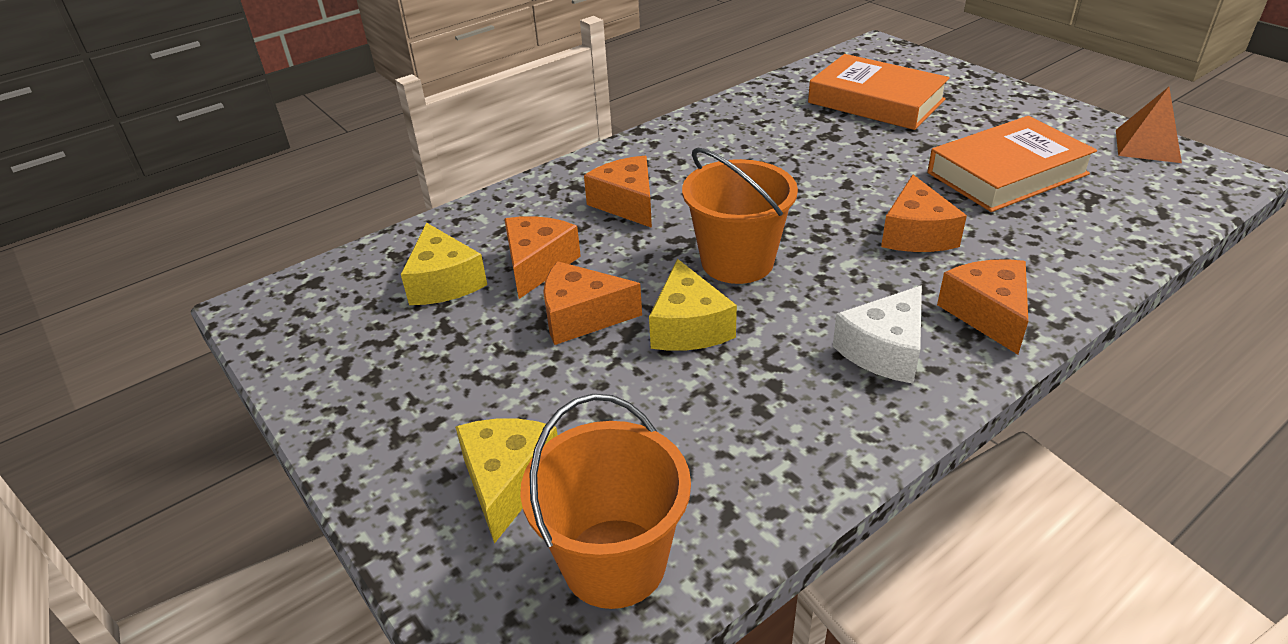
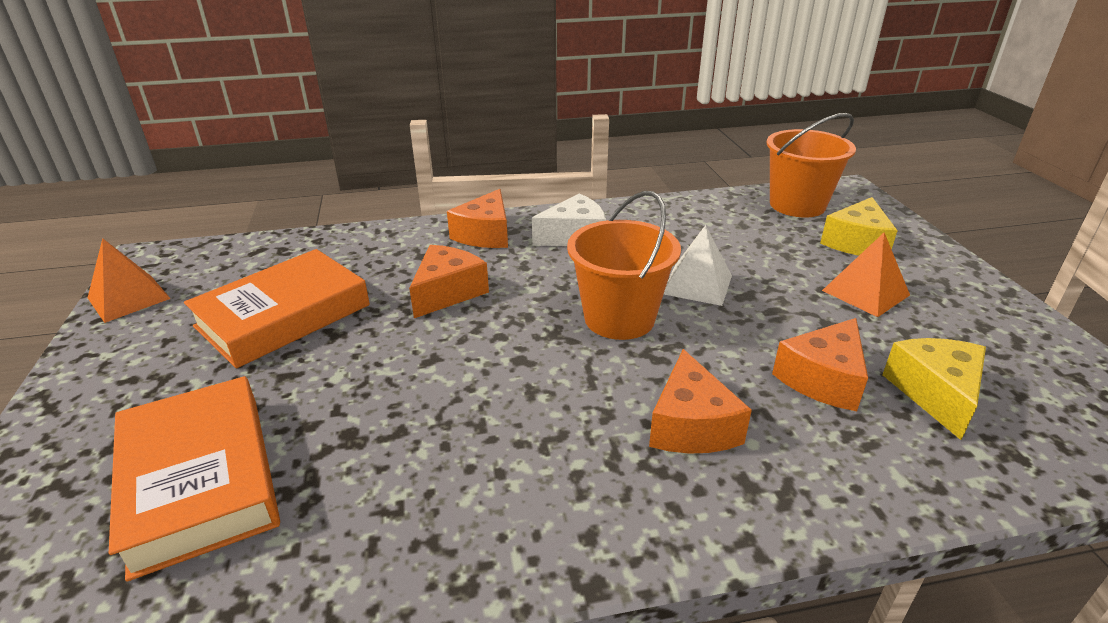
camera: 155 degrees left, 5 degrees down
(498, 381) = (865, 292): none -> orange pyramid
(581, 317) = (786, 316): orange cheese -> none
(688, 327) = (697, 284): yellow cheese -> white pyramid
(1007, 173) = (283, 316): orange book -> orange book turned 45 degrees counterclockwise

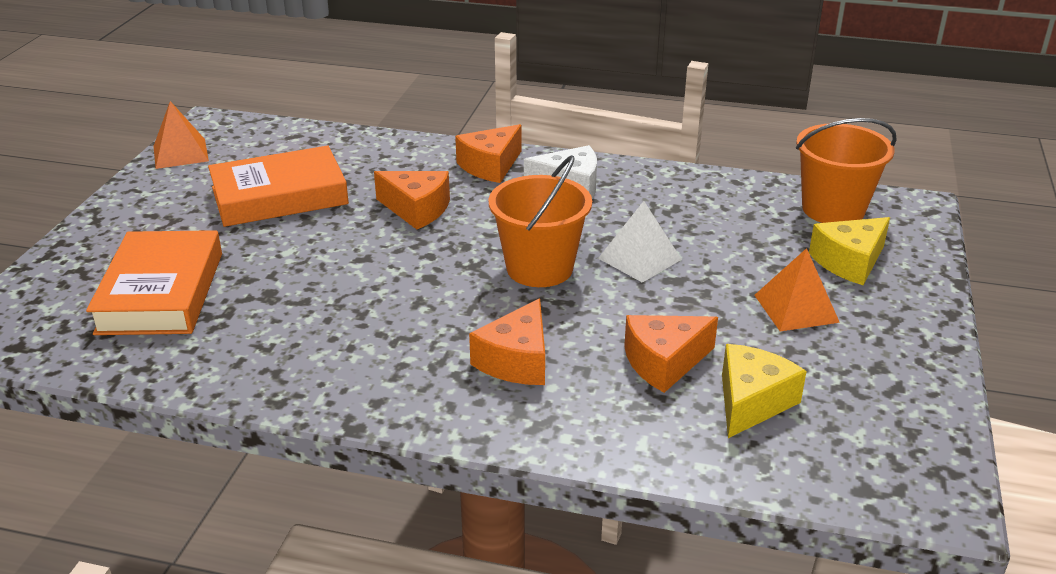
camera: 25 degrees right, 0 degrees up
(448, 292) = (417, 209): orange cheese -> orange cheese turned 60 degrees clockwise

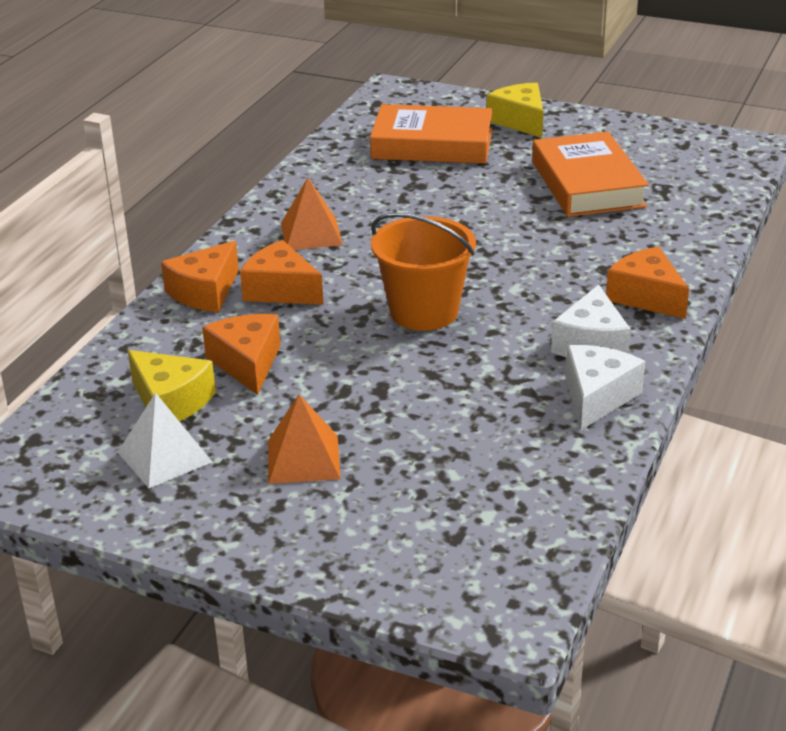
camera: 100 degrees right, 0 degrees up
(180, 153) = (678, 136): orange pyramid -> orange pyramid (311, 234)
(417, 209) = (551, 251): orange cheese -> orange cheese (205, 292)
(639, 258) = (427, 372): white pyramid -> white pyramid (164, 457)
(645, 183) = (597, 397): none -> white cheese
(833, 209) = (511, 538): orange bucket -> none
(849, 262) = (382, 521): yellow cheese -> yellow cheese (520, 121)

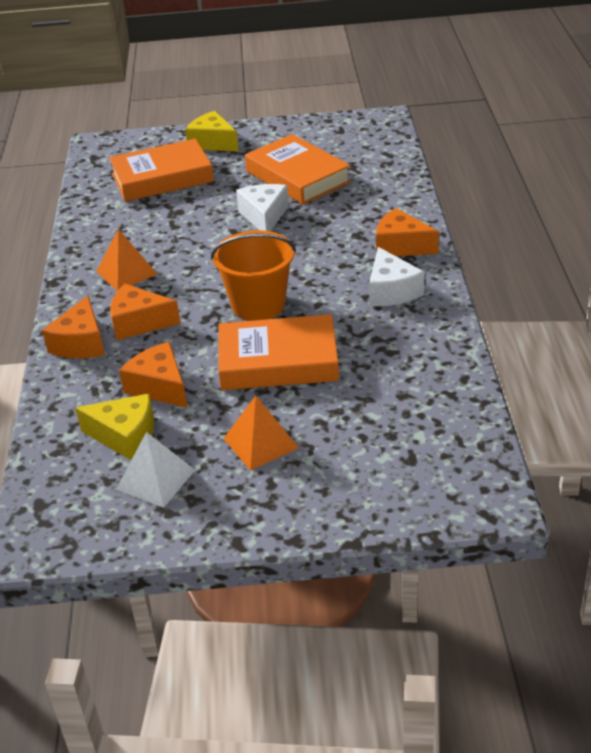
camera: 25 degrees left, 5 degrees up
(395, 379) = (278, 361): none -> orange book
(597, 397) = (424, 327): white cheese -> white cheese (264, 216)

